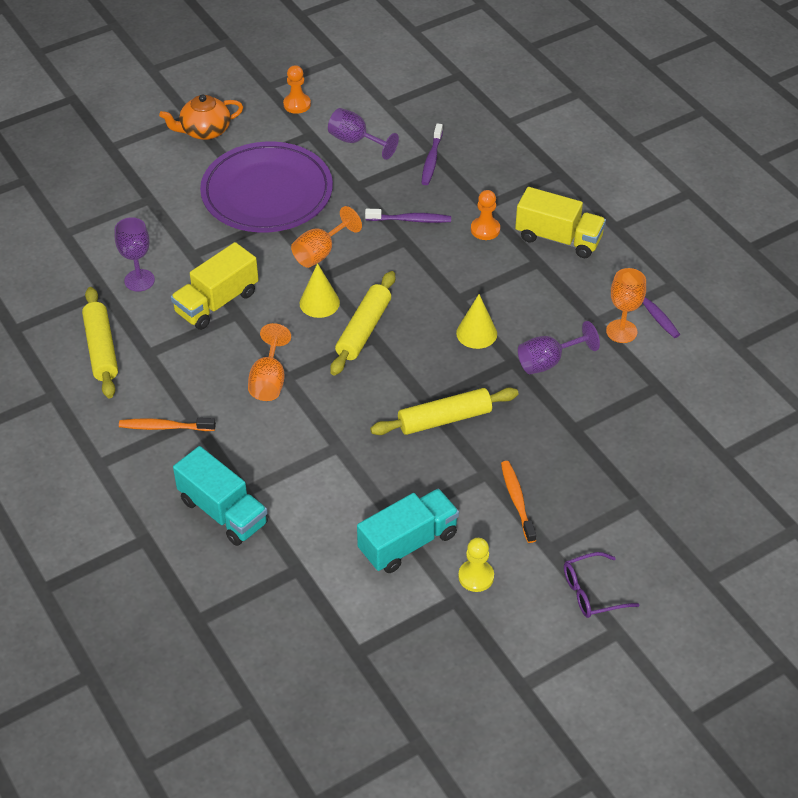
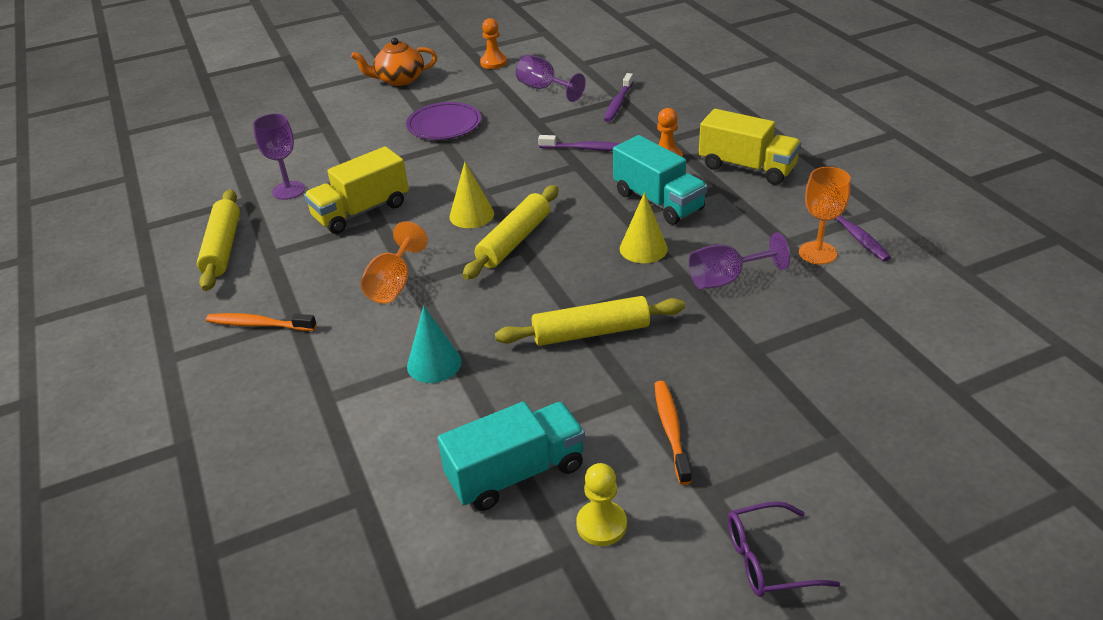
camera: 10 degrees right, 10 degrees down
(223, 512) = (291, 420): turquoise truck -> turquoise truck (658, 201)
(267, 193) = (444, 125): purple plate -> purple plate, size x0.55
(320, 253) = (485, 173): orange goblet -> none
(323, 455) = (434, 363): none -> turquoise cone

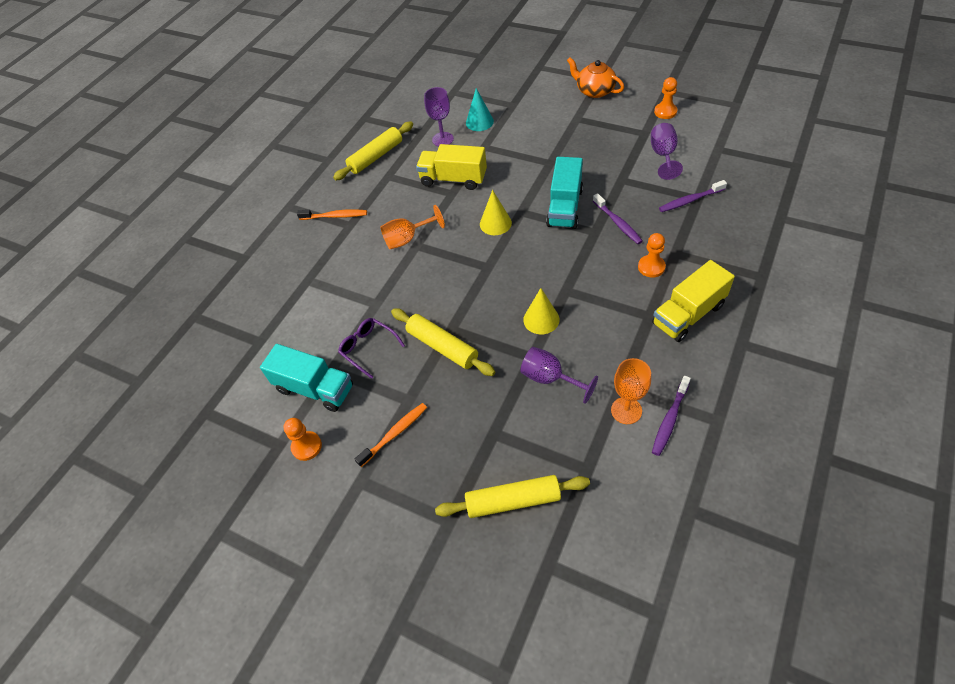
camera: 55 degrees right, 15 degrees up
(259, 324) = (335, 216): orange toothbrush -> orange toothbrush turned 120 degrees clockwise
(434, 363) = (363, 300): turquoise cone -> turquoise cone (479, 122)
(444, 125) = (569, 145): purple plate -> none
(514, 241) = (490, 258): yellow rolling pin -> yellow rolling pin (513, 501)
(601, 525) = (306, 446): yellow pawn -> orange pawn
(658, 201) = (597, 294): turquoise truck -> turquoise truck (564, 207)
(747, 167) = (688, 314): yellow truck -> yellow truck turned 60 degrees clockwise
(768, 559) = (333, 535): purple glasses -> purple glasses (368, 348)

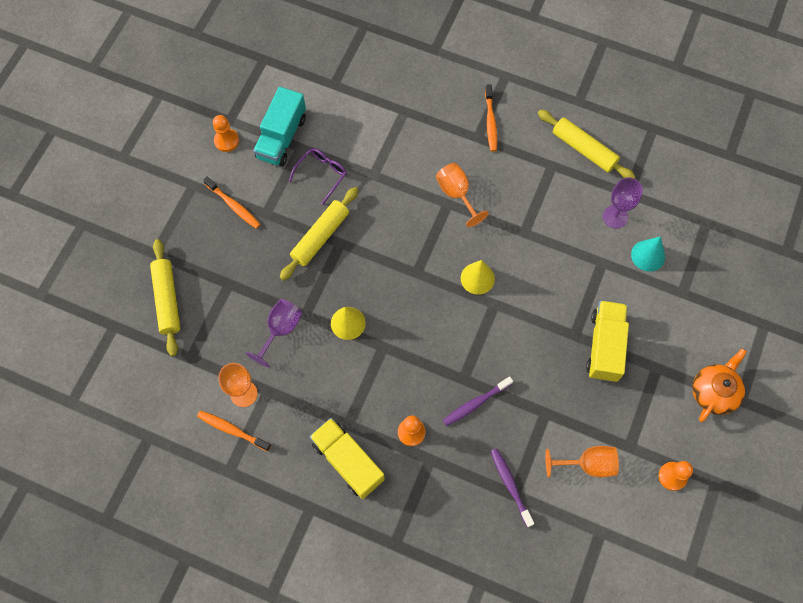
camera: 80 degrees right, 15 degrees up
(453, 179) = (546, 232): yellow truck -> yellow truck (604, 346)
(564, 207) = (500, 349): turquoise truck -> none
(663, 155) = (587, 464): purple goblet -> orange goblet
(670, 419) = (232, 430): purple toothbrush -> orange toothbrush

